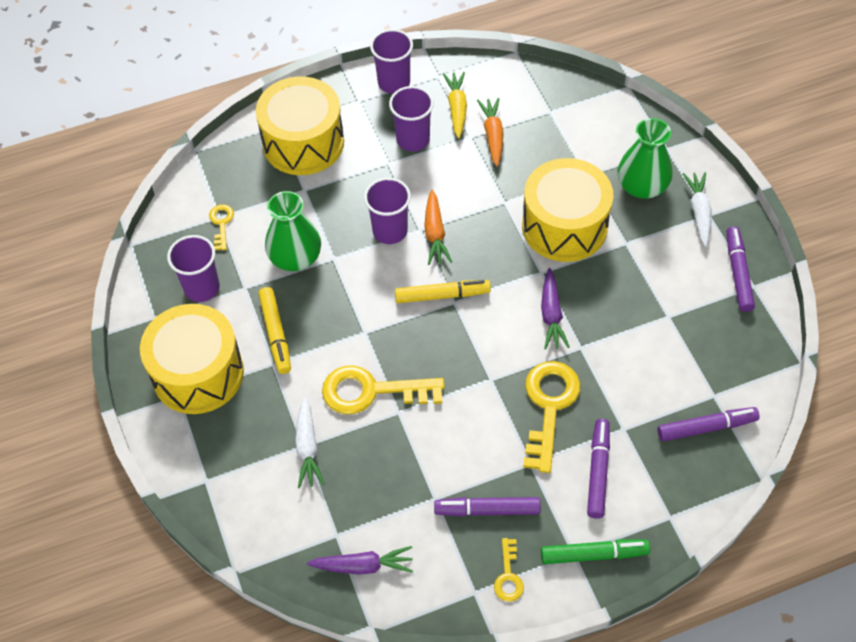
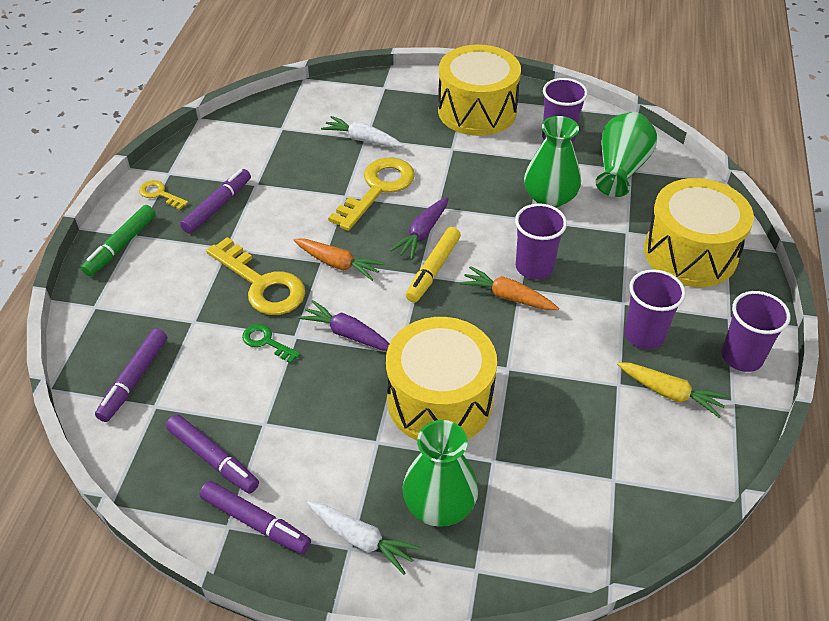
camera: 120 degrees right, 10 degrees down
(221, 224) = (621, 169): yellow key -> green vase
(276, 334) = (479, 159): yellow marker -> none
(363, 566) = (246, 131): purple carrot -> purple carrot (422, 234)
(493, 135) = (608, 405): orange carrot -> orange carrot (338, 264)
(598, 471) = (177, 284): purple marker -> purple marker (213, 459)
(601, 363) = (266, 342): none -> green key

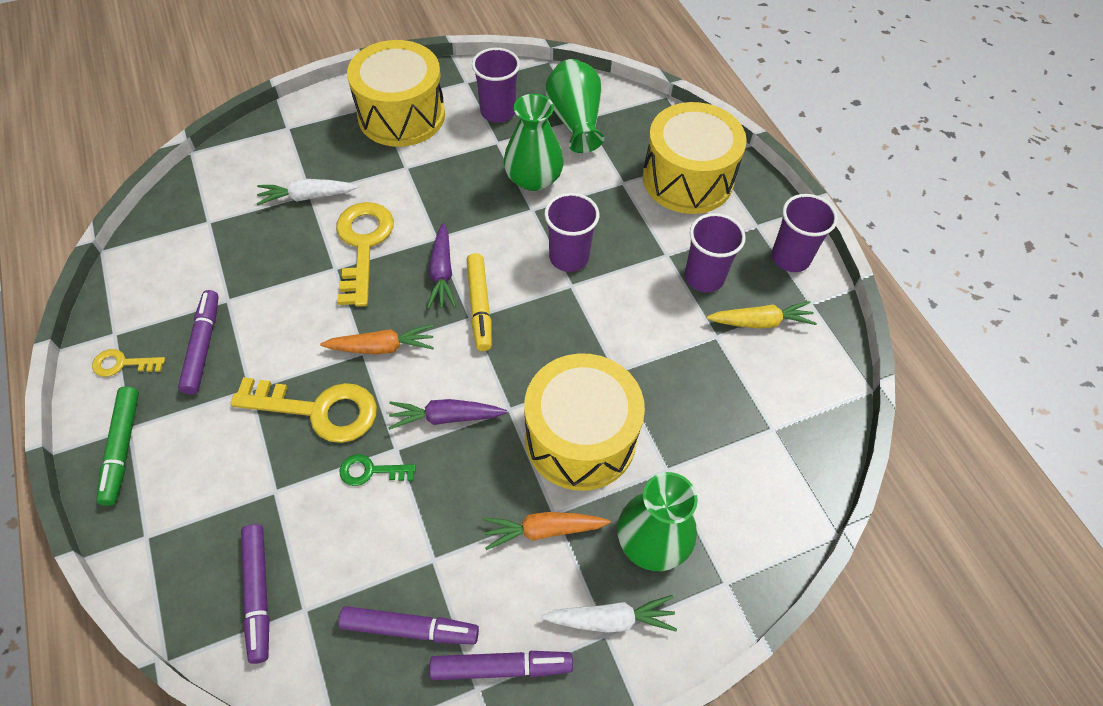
camera: 35 degrees left, 10 degrees up
(507, 296) = (566, 299): orange carrot -> orange carrot (543, 530)

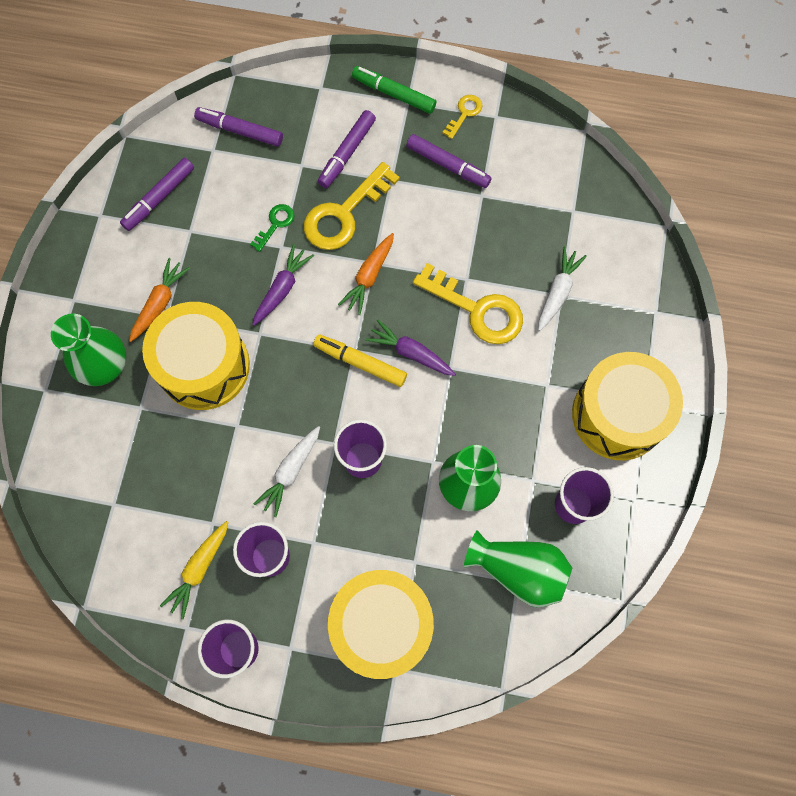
camera: 125 degrees right, 15 degrees up
(501, 667) = (101, 233): purple marker -> purple marker (347, 153)
(611, 619) = (78, 308): white carrot -> white carrot (290, 472)

